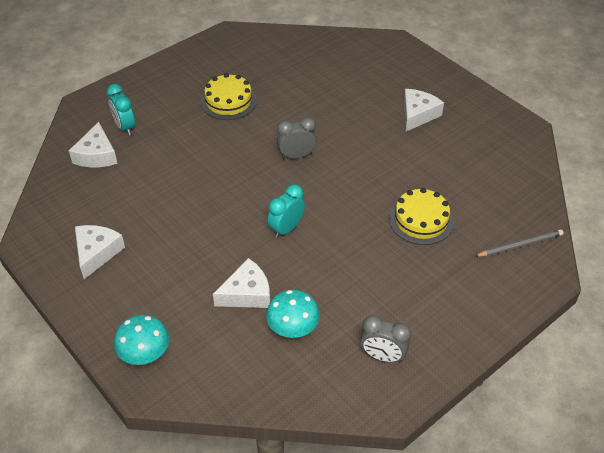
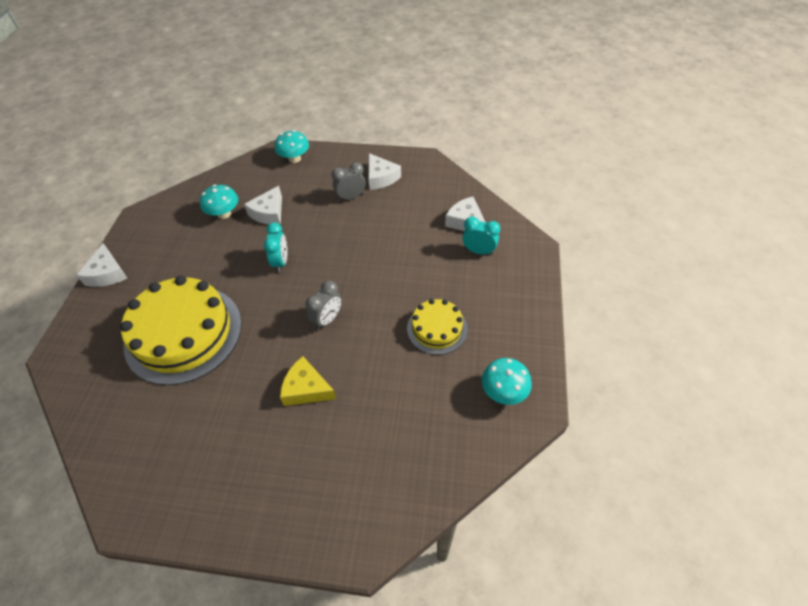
camera: 140 degrees right, 5 degrees up
(236, 49) = (503, 391): none -> turquoise mushroom
(356, 123) = (306, 388): none -> yellow cheese
(382, 356) = (157, 233): grey clock -> grey clock (351, 197)
(417, 115) = (254, 445): white cheese -> white cheese (107, 273)
(421, 220) = (183, 333): yellow cake -> yellow cake, size x1.92
(520, 245) = (87, 366): grey pencil -> none

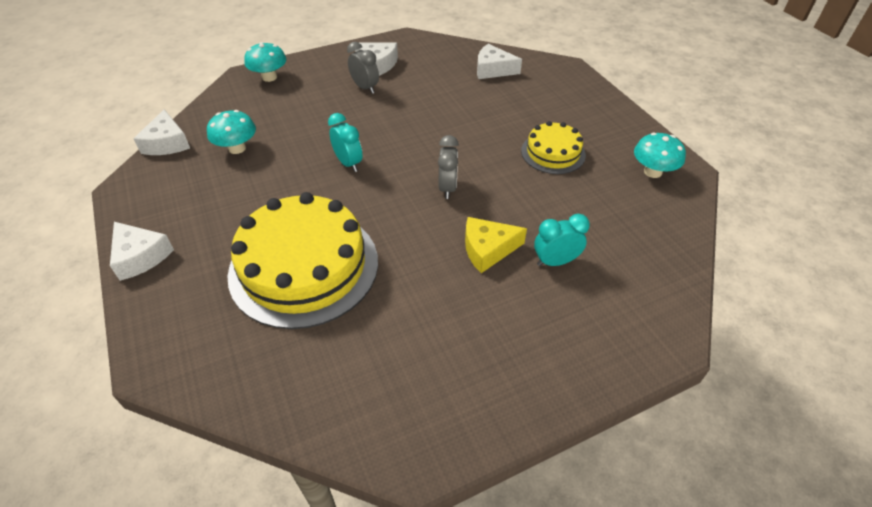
camera: 35 degrees left, 5 degrees down
(269, 213) = (290, 129): white cheese -> white cheese (167, 143)
(351, 197) = (365, 88): grey clock -> grey clock turned 105 degrees clockwise
(478, 251) = (526, 86): turquoise clock -> turquoise clock (555, 261)

